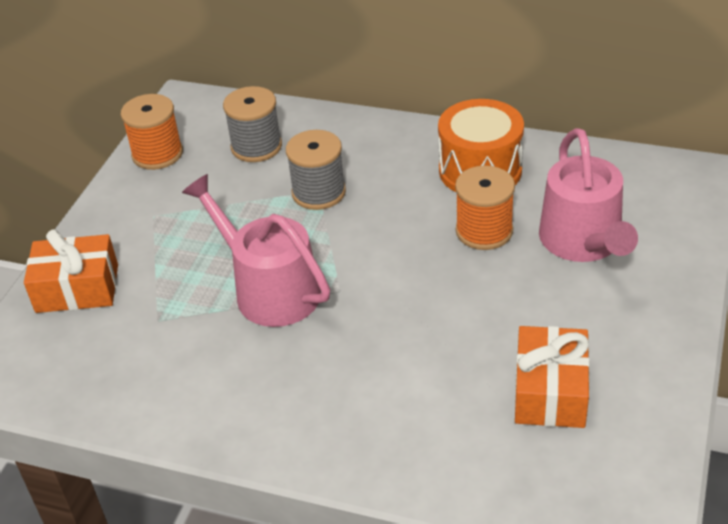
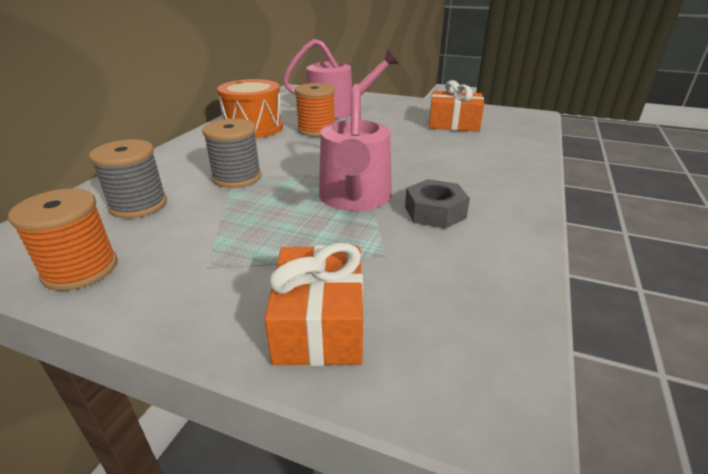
camera: 90 degrees left, 10 degrees down
(236, 356) = (435, 212): none -> grey nut
(270, 290) = (355, 198): pink watering can -> pink watering can turned 45 degrees counterclockwise

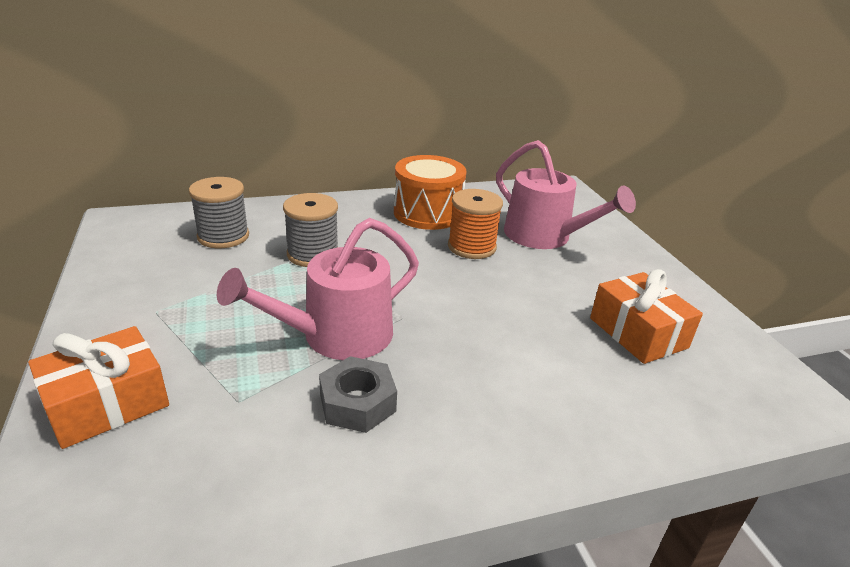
camera: 50 degrees right, 0 degrees up
(80, 269) = (120, 262): orange spool -> none

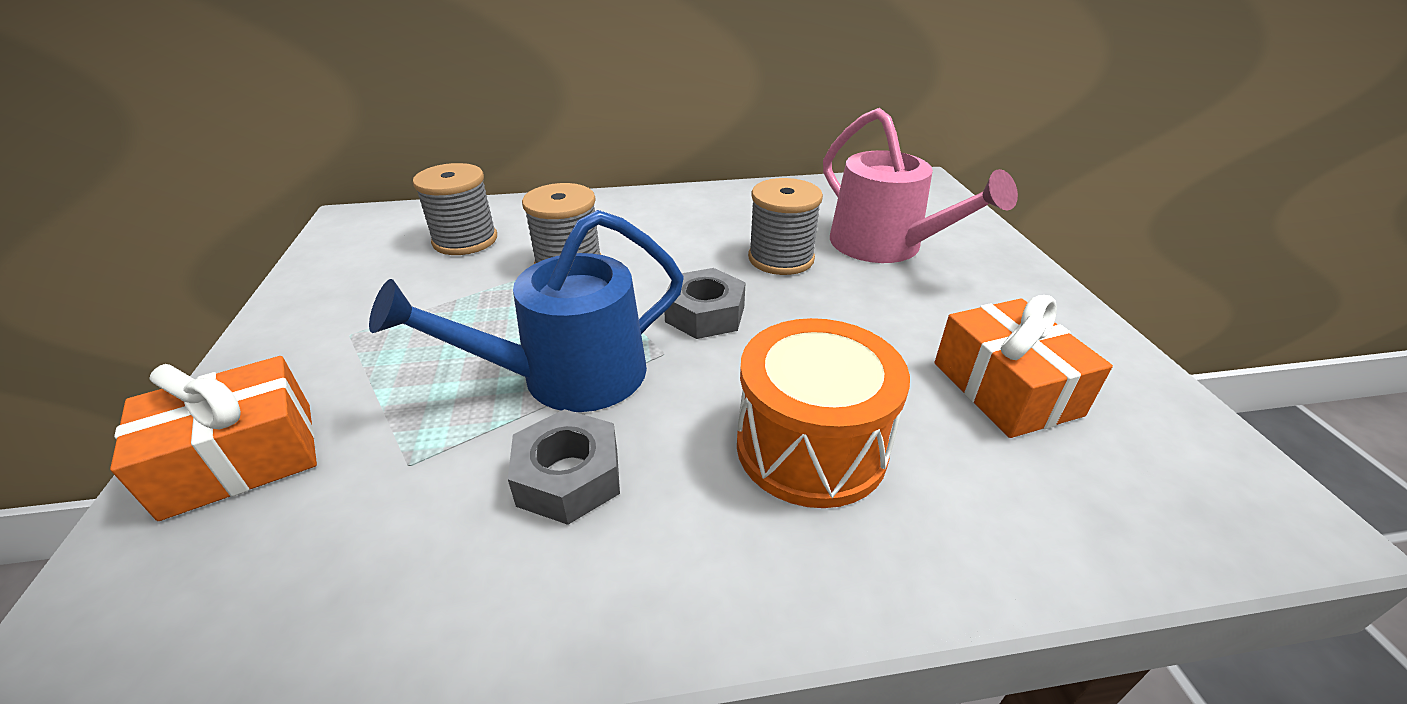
camera: 10 degrees right, 5 degrees up
(337, 336) = (569, 376): pink watering can -> blue watering can
(425, 289) = (705, 314): none -> grey nut
(427, 213) = (731, 214): orange drum -> orange drum (811, 446)
(471, 247) = (781, 258): orange spool -> grey spool

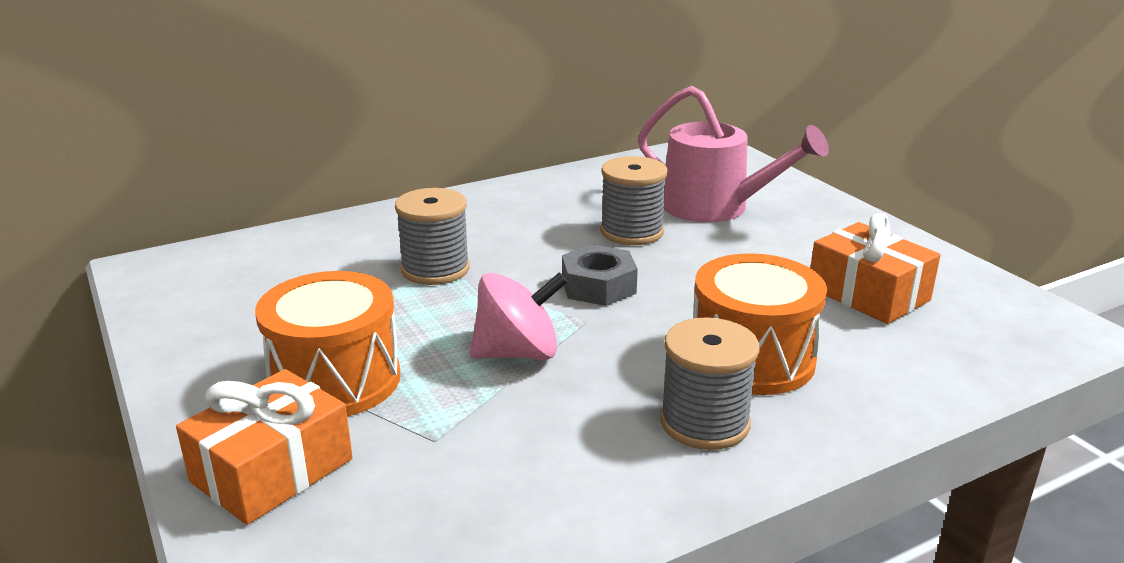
camera: 20 degrees left, 10 degrees down
(385, 366) = (335, 380): none -> orange drum
(465, 240) = (304, 266): grey spool -> grey spool (704, 422)
(569, 376) = (518, 353): blue watering can -> pink spinning top
(569, 477) = (580, 417): grey nut -> none

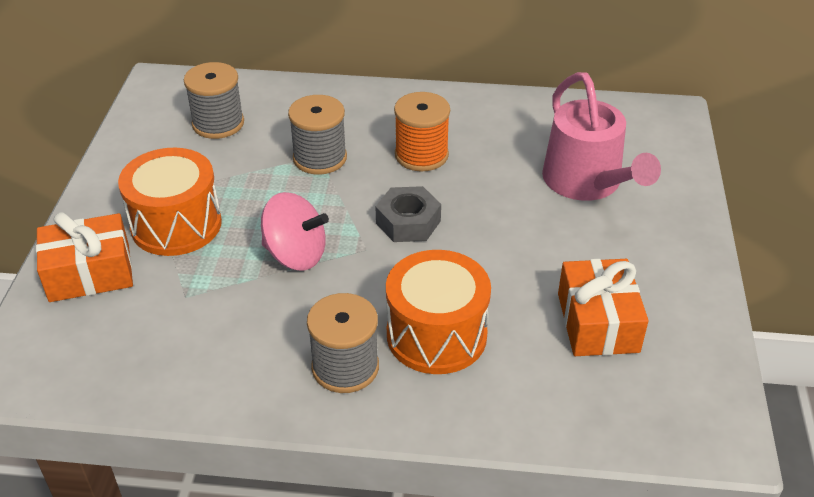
camera: 35 degrees right, 15 degrees up
(539, 235) = (421, 155): none -> orange spool
(632, 232) = (491, 180): grey spool -> grey spool (218, 123)

